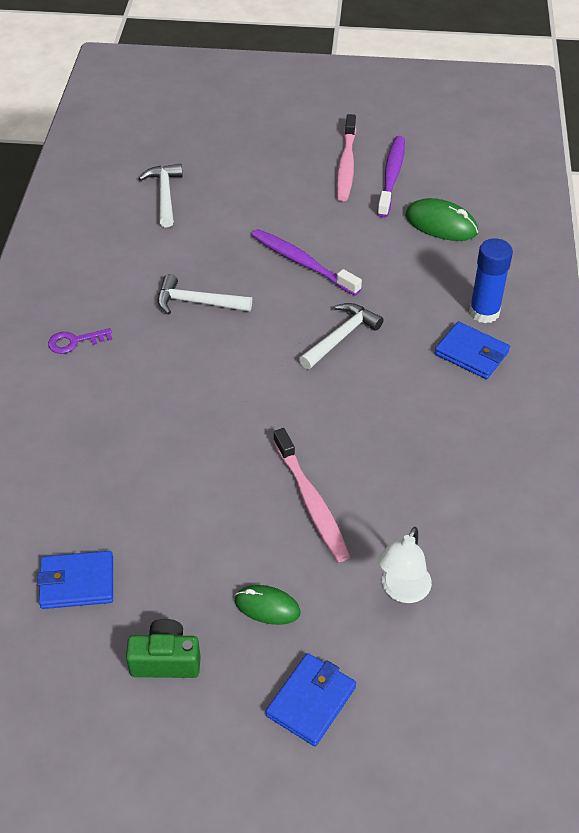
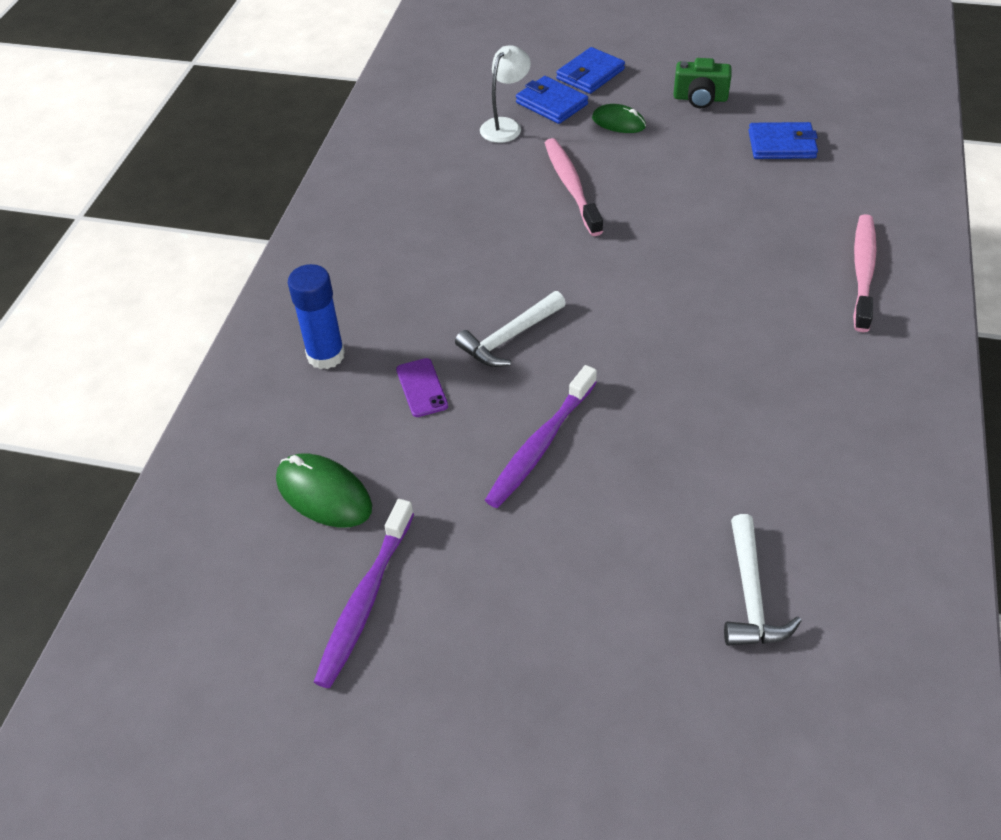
camera: 170 degrees left, 0 degrees up
(74, 341) = (840, 356): purple key -> none
(197, 302) = (688, 396): white hammer -> none
(302, 263) = (540, 445): purple toothbrush -> purple toothbrush turned 75 degrees clockwise
(346, 165) = (434, 636): pink toothbrush -> pink toothbrush (863, 271)
(399, 294) = (422, 388): none -> purple phone
(471, 353) = (363, 308): blue wallet -> blue wallet (551, 103)

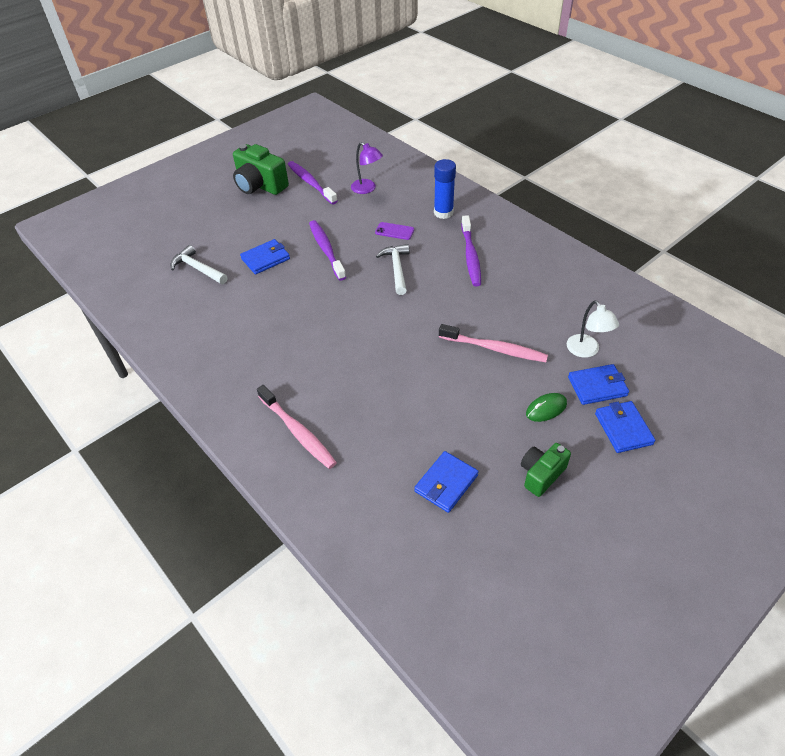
camera: 125 degrees right, 0 degrees up
(324, 494) = (367, 189): green mouse -> purple lamp
(413, 278) = (470, 256): none -> purple toothbrush
(437, 692) = (260, 185): none -> green camera
(635, 512) = (265, 259): none -> blue wallet

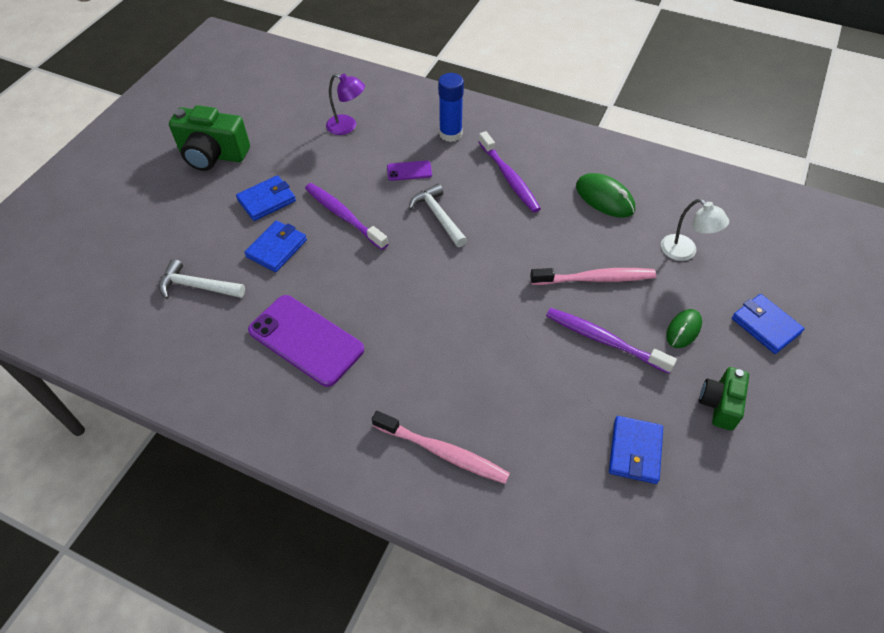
camera: 25 degrees left, 5 degrees up
(248, 325) = (306, 340): none -> purple phone
(311, 183) = (275, 136): purple toothbrush -> purple toothbrush (604, 340)
(541, 291) = (604, 198): none -> green mouse
(597, 386) = (716, 288): blue wallet -> blue wallet (266, 200)

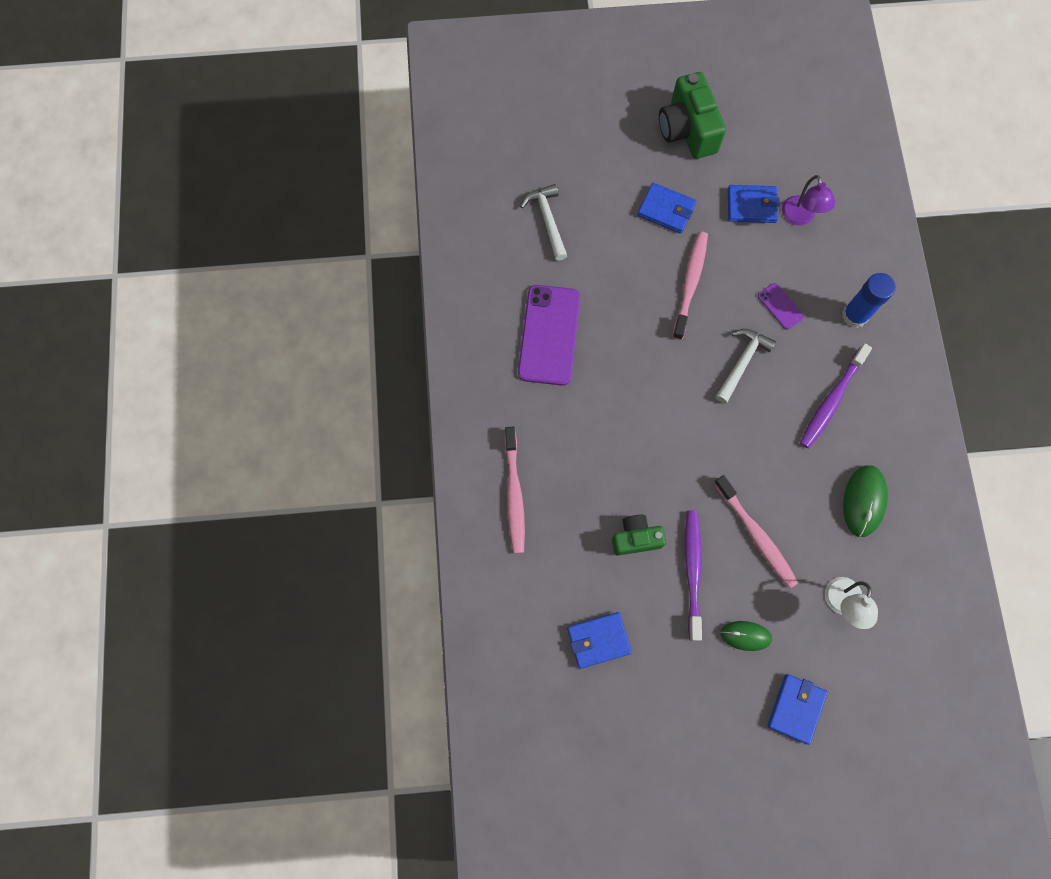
camera: 60 degrees right, 20 degrees up
(276, 248) = (621, 253): blue wallet -> blue wallet (751, 206)
(343, 216) = (690, 283): purple toothbrush -> pink toothbrush
(720, 404) = (684, 694): green camera -> green camera (636, 538)

